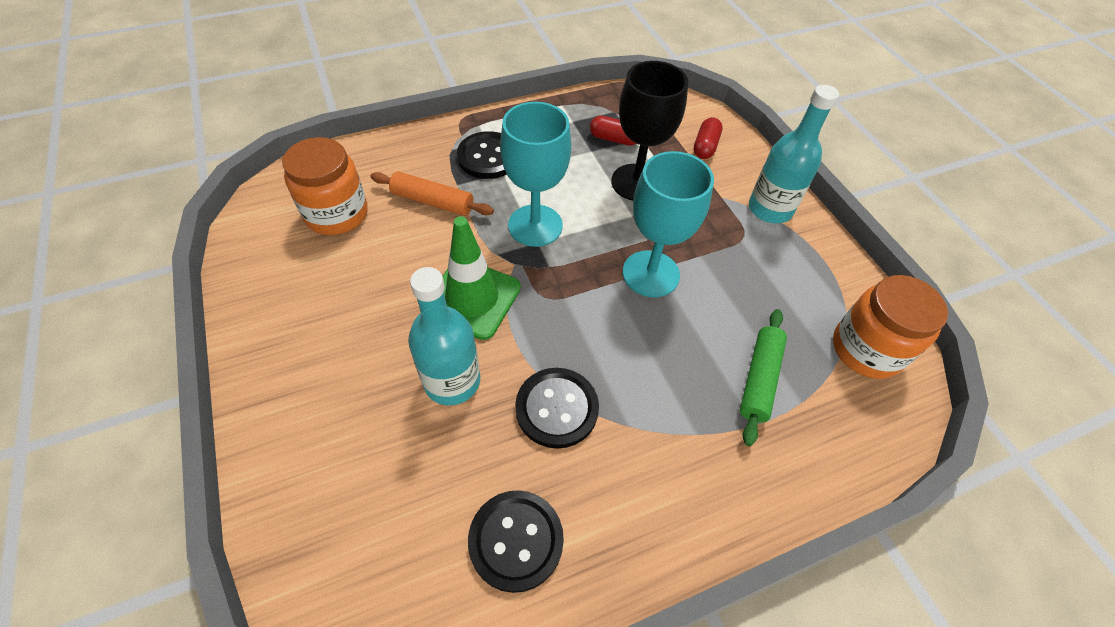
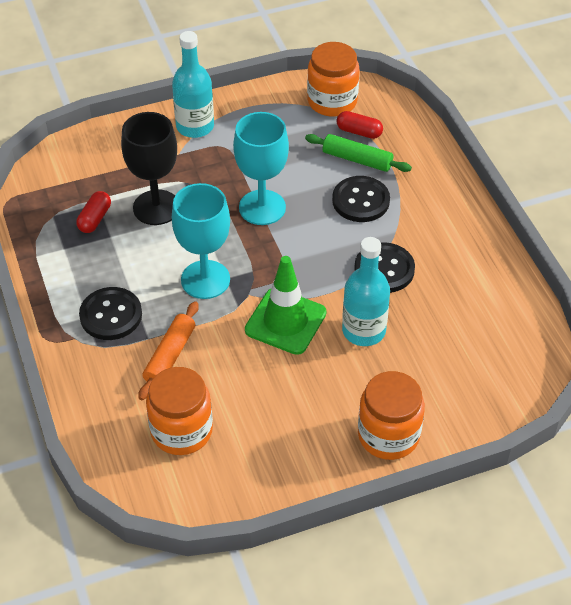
camera: 85 degrees left, 5 degrees down
(284, 406) = (388, 435): none -> orange jar
(516, 540) = (477, 292): black button -> black button (360, 201)
(705, 146) = (113, 156): red capsule -> red capsule (359, 132)

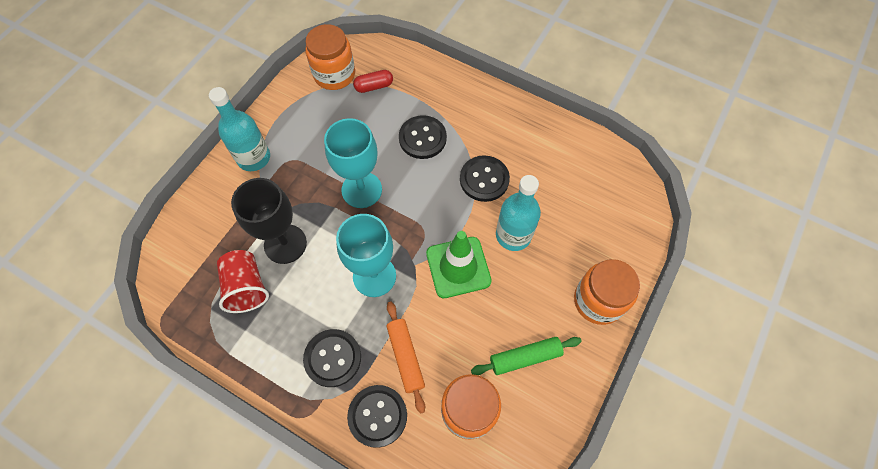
camera: 40 degrees left, 15 degrees up
(95, 219) = (246, 287): red capsule -> red cup
(104, 380) = (377, 416): none -> black button
(357, 159) = (392, 108): green rolling pin -> green rolling pin (525, 357)

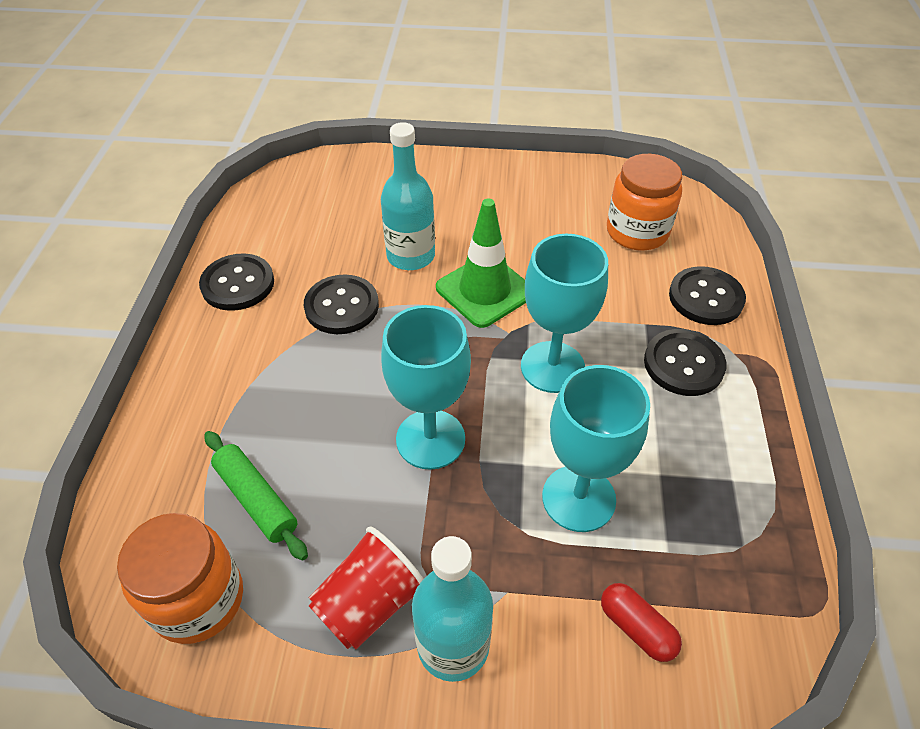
camera: 115 degrees left, 15 degrees down
(246, 287) = (677, 514): red cup -> red cup (370, 603)
(285, 244) = (578, 498): black goblet -> turquoise goblet
(374, 86) = (210, 514): red capsule -> red capsule (636, 628)
(406, 357) = (626, 298): orange rolling pin -> none
(422, 138) = (299, 399): black button -> black button (238, 284)
(525, 357) = (551, 208): green rolling pin -> green rolling pin (256, 499)
(598, 301) = (451, 174): orange jar -> none

